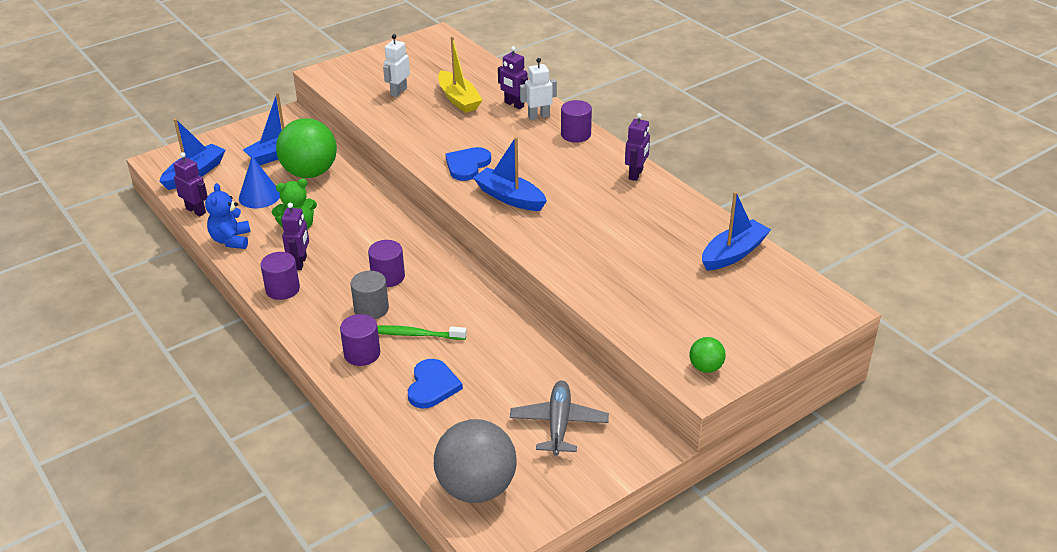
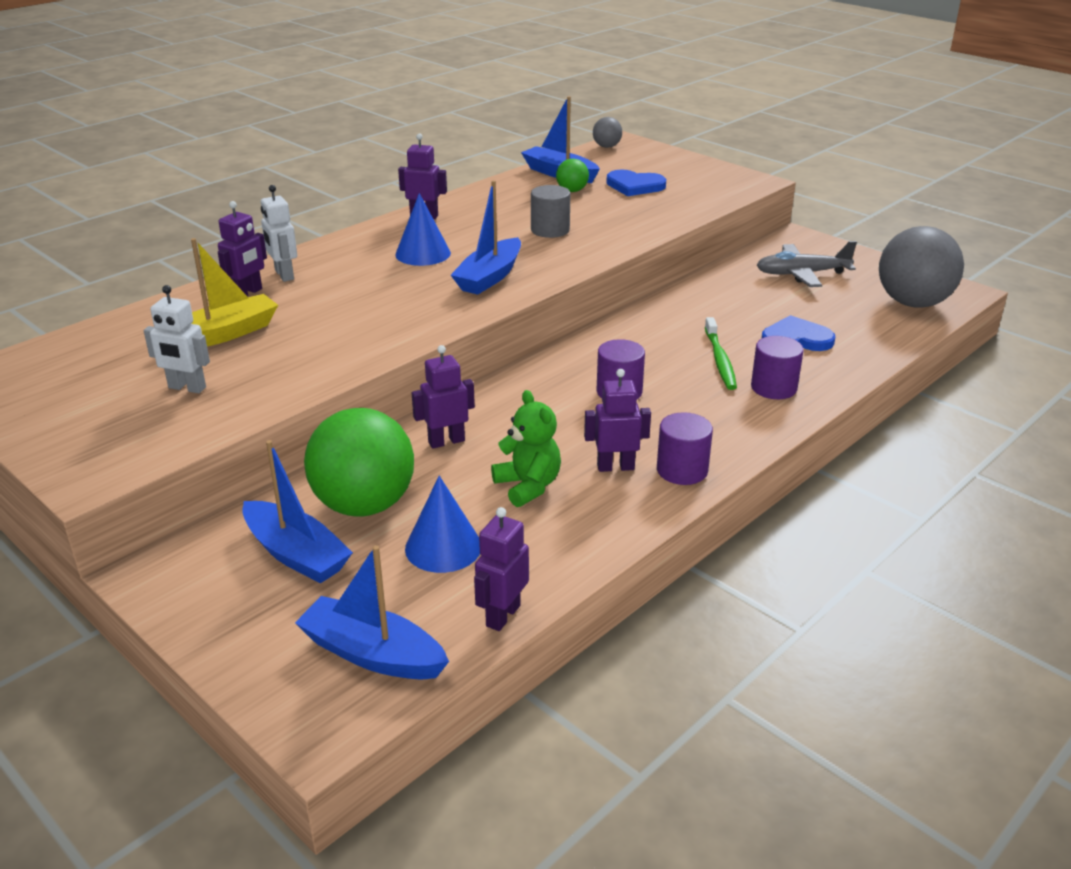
camera: 100 degrees left, 5 degrees down
(231, 240) = (580, 549): blue teddy bear -> none
(359, 202) = (446, 441): none -> purple robot
(371, 309) = (688, 394): grey cylinder -> grey cylinder (550, 230)
(467, 165) = (416, 309): blue heart -> blue heart (634, 186)
(560, 171) = (423, 253): none -> blue cone
(576, 134) = (334, 250): purple cylinder -> none
(705, 367) = (733, 181): green ball -> green ball (572, 191)
(817, 294) = (606, 146): none -> grey ball

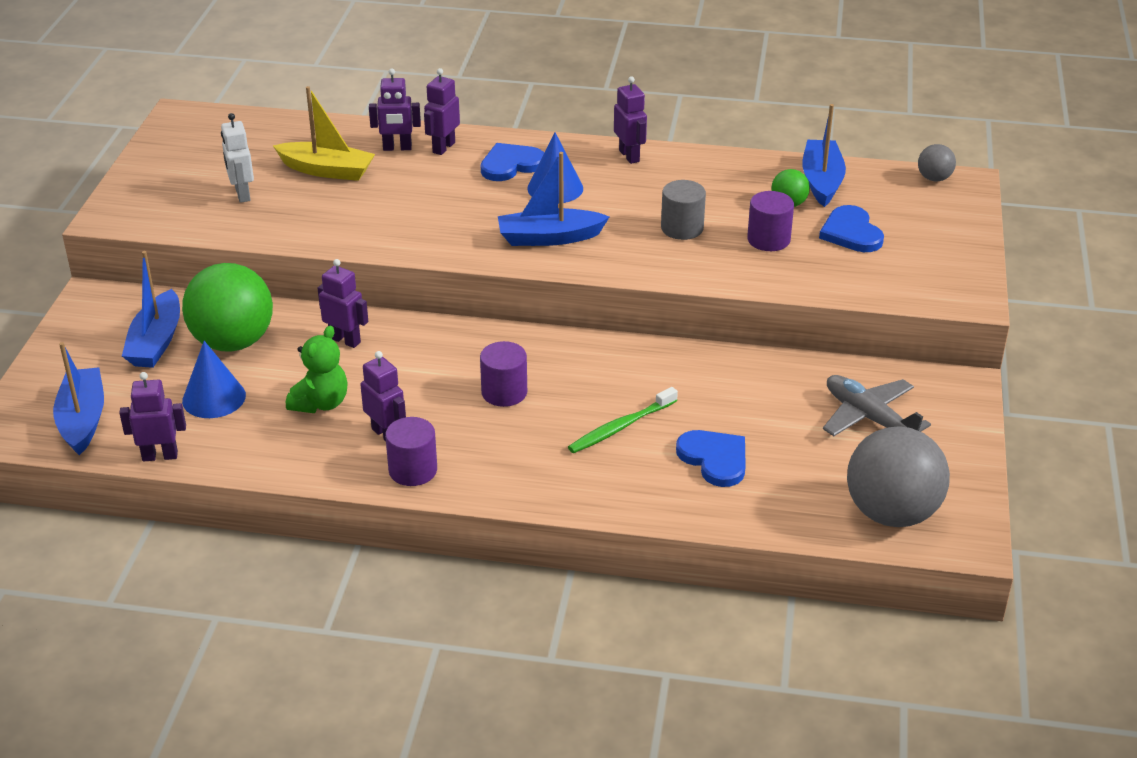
camera: 55 degrees right, 5 degrees up
(284, 275) = (443, 147): white robot -> purple robot
(359, 258) = (511, 165): none -> blue heart
(773, 388) = (602, 475): purple cylinder -> purple cylinder (768, 240)

